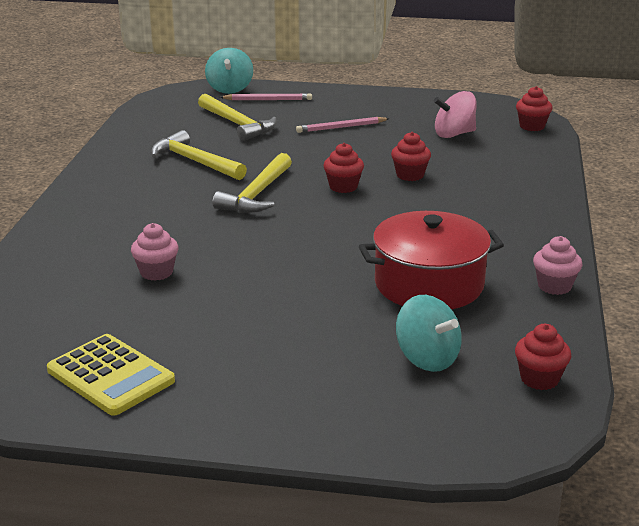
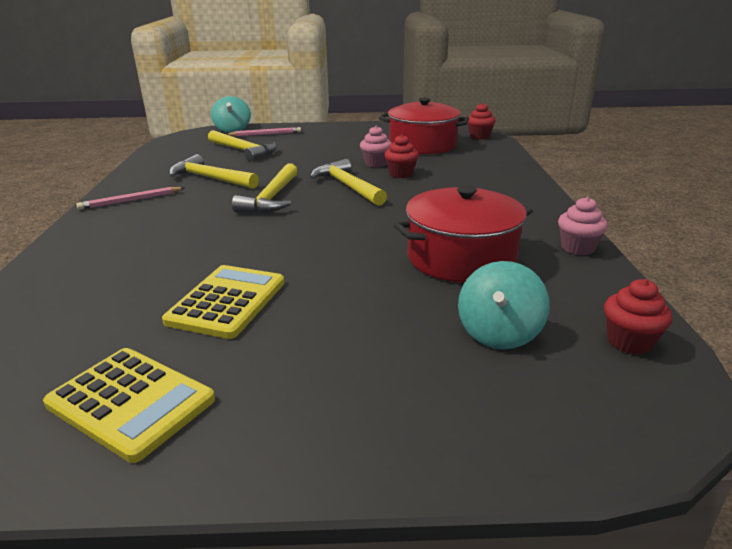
camera: 10 degrees left, 0 degrees up
(156, 272) = (182, 274): pink cupcake -> pink cupcake (376, 163)
(195, 304) = (227, 302): none -> yellow calculator
(341, 127) = (330, 147): pink pencil -> pink pencil (131, 200)
(343, 187) = (347, 186): red cupcake -> yellow hammer
(427, 358) = (499, 333): turquoise spinning top -> turquoise spinning top turned 75 degrees clockwise
(454, 134) = (422, 145): pink spinning top -> red pot

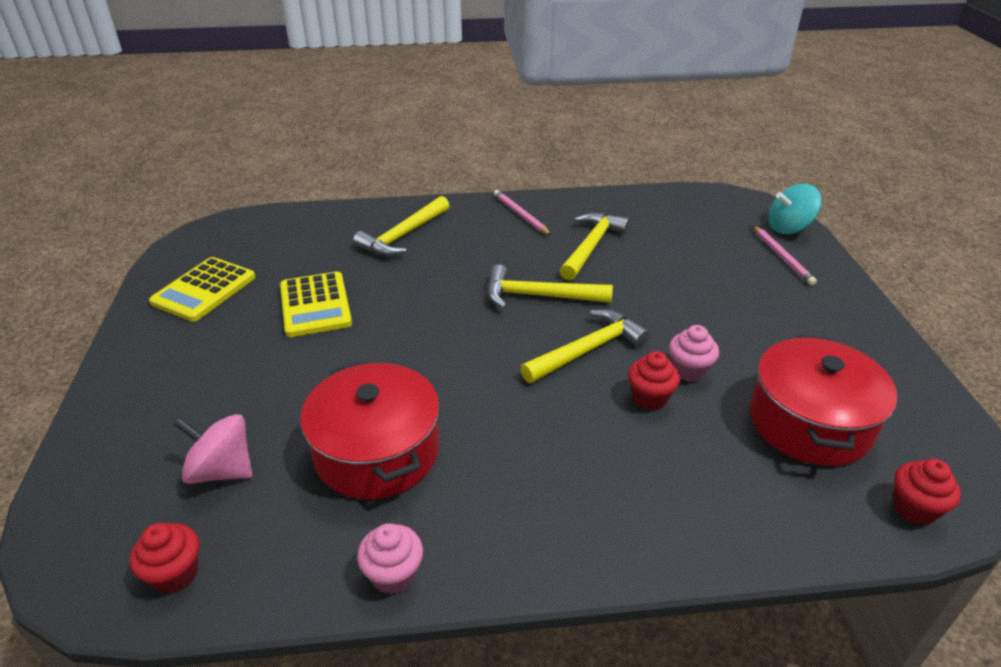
camera: 85 degrees right, 10 degrees up
(227, 302) = (315, 305): yellow calculator -> yellow calculator turned 60 degrees clockwise
(243, 151) = (699, 251): yellow hammer -> yellow hammer (403, 236)
(499, 333) = (222, 470): turquoise spinning top -> pink spinning top

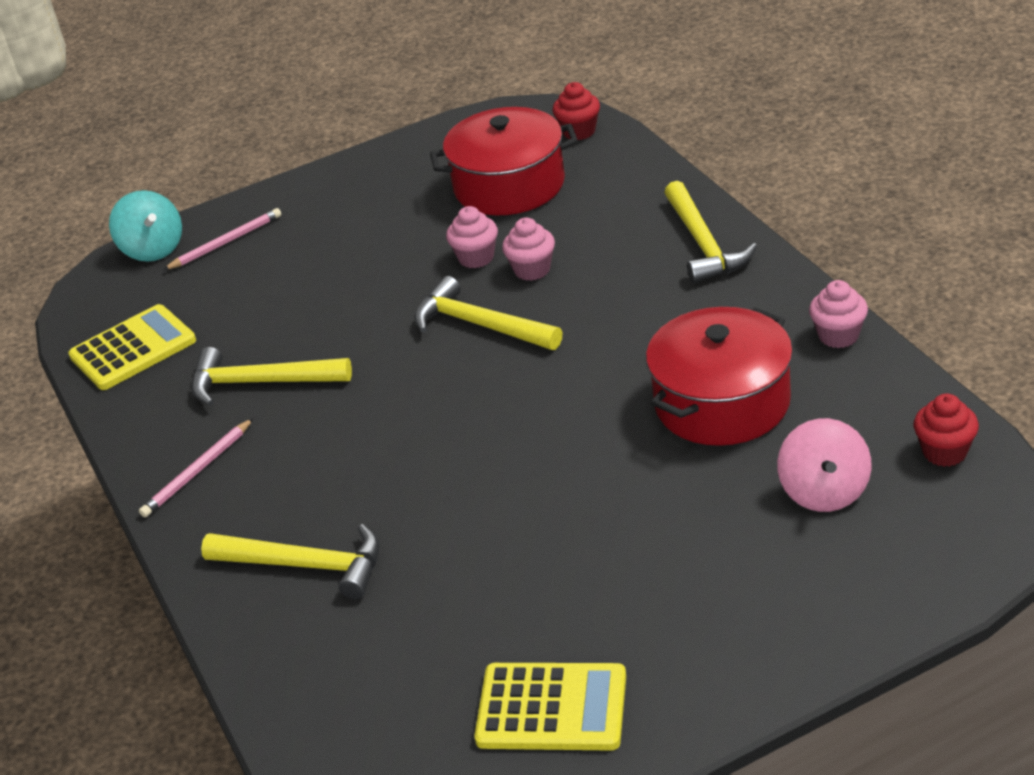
camera: 105 degrees left, 0 degrees up
(315, 305) = (521, 570): yellow calculator -> yellow calculator (133, 349)
(539, 296) = (397, 388): yellow hammer -> yellow hammer (703, 244)
(650, 398) = (532, 270): red cupcake -> pink cupcake

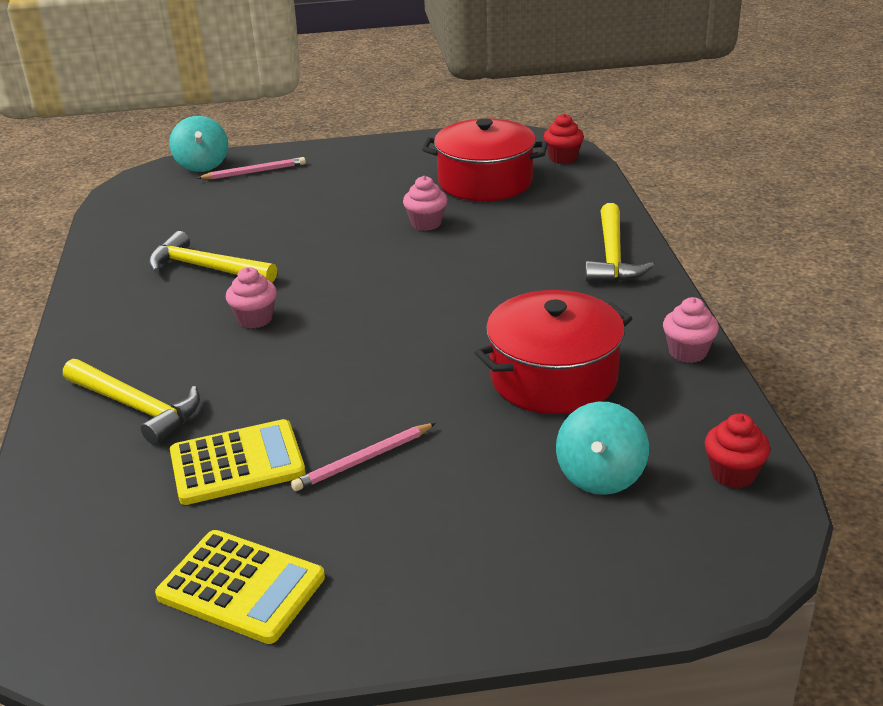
camera: 15 degrees right, 5 degrees down
(133, 349) = (137, 223): yellow calculator -> yellow calculator (237, 463)
(198, 471) = (114, 316): pink pencil -> pink pencil (364, 460)
(480, 325) = (396, 270): yellow hammer -> none
(532, 270) = (463, 241): pink cupcake -> pink cupcake (255, 319)
(824, 491) = (600, 475): pink spinning top -> turquoise spinning top

